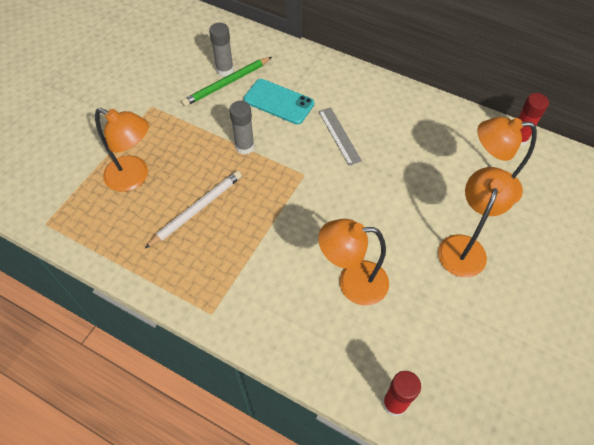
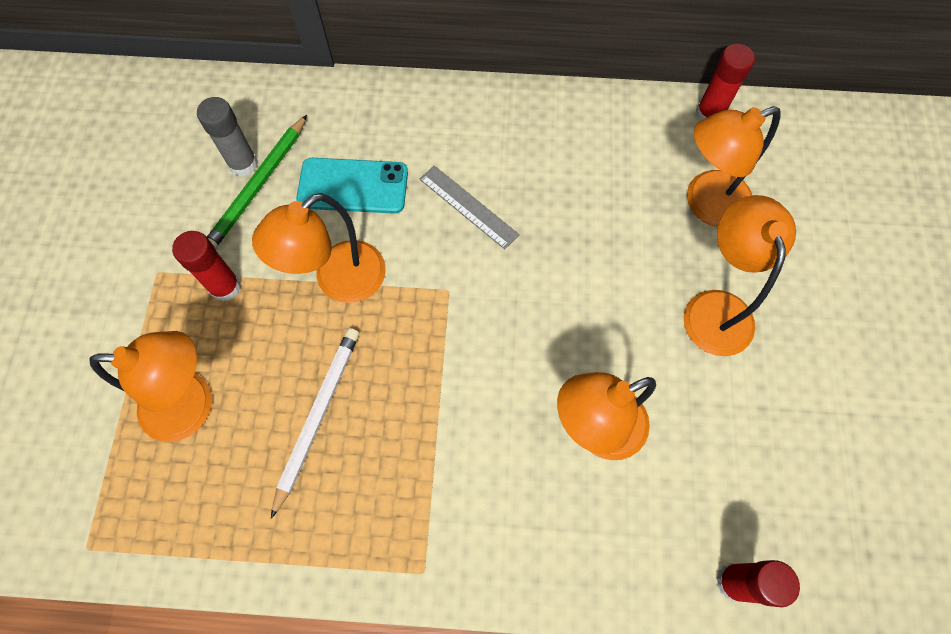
camera: 25 degrees left, 10 degrees up
(182, 126) = (225, 287): none -> red glue stick
(244, 146) = (338, 281): grey glue stick -> orange lamp

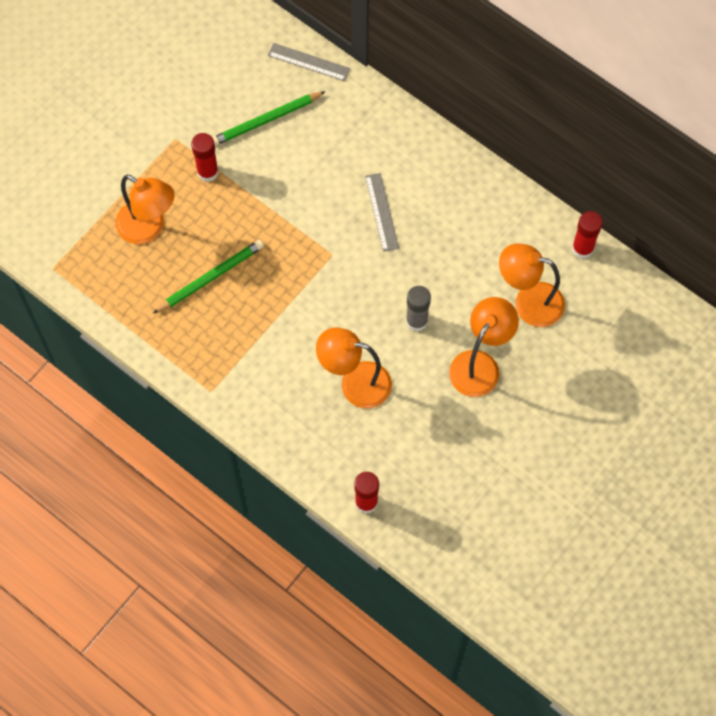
camera: 35 degrees right, 0 degrees up
(243, 164) = (266, 100): grey glue stick -> grey glue stick (416, 321)
(264, 97) = (308, 62): none -> grey ruler
(318, 417) = (210, 278): white pencil -> green pencil
(338, 281) = (273, 209): orange lamp -> none
(353, 186) = (322, 155): turquoise phone -> none

